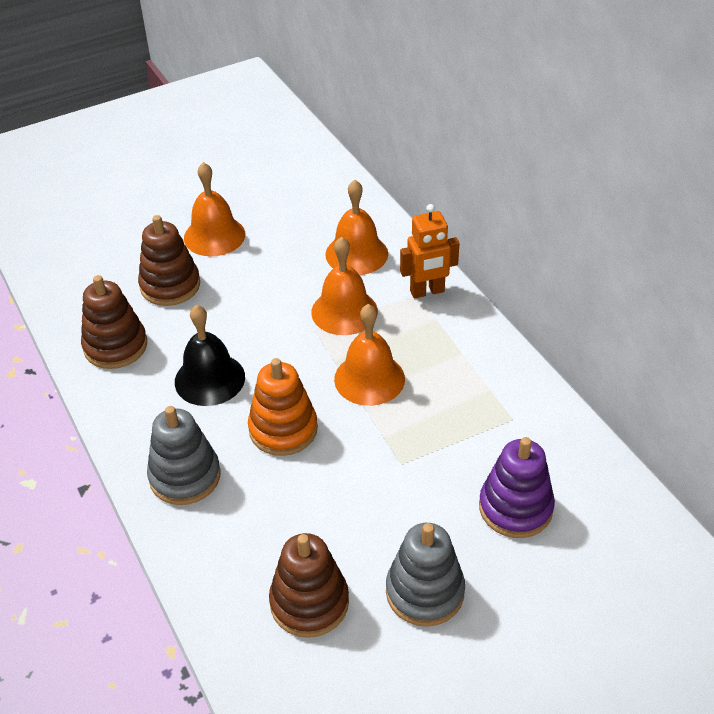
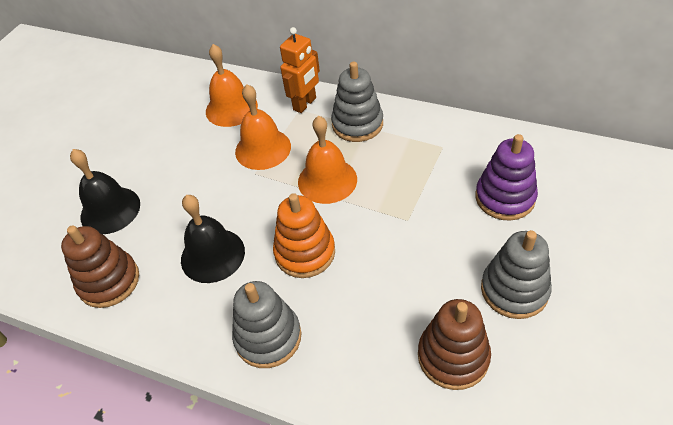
camera: 35 degrees left, 5 degrees up
(170, 285) = (110, 210): brown stacking toy -> black bell
(214, 236) = (110, 156): orange bell -> none
(455, 343) = (357, 124): none -> grey stacking toy

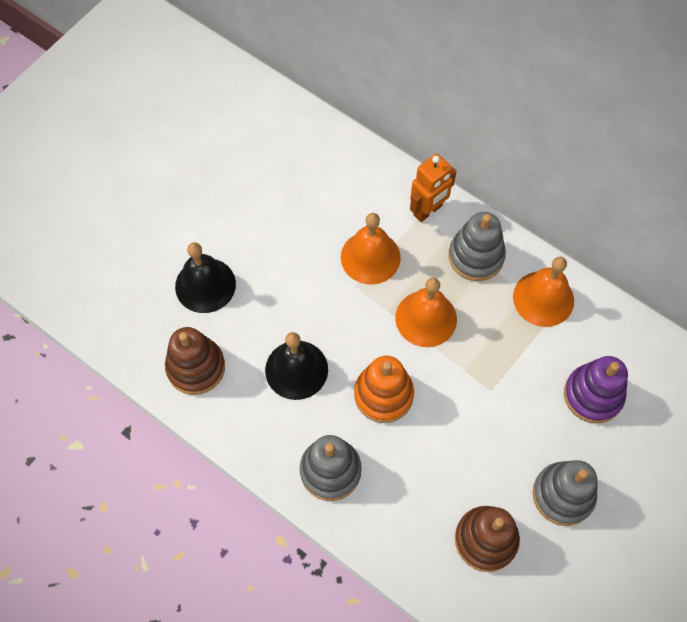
camera: 10 degrees right, 15 degrees up
(231, 108) = (348, 191): orange bell -> orange bell (543, 298)

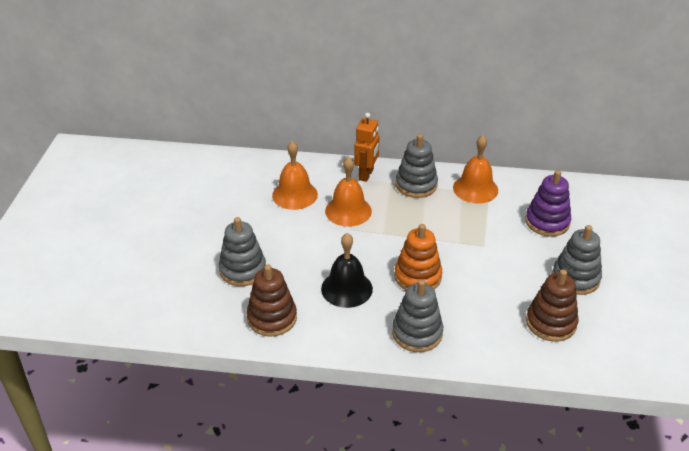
camera: 30 degrees left, 25 degrees down
(205, 285) = (243, 270): black bell -> grey stacking toy
(426, 318) = (411, 227): orange bell -> orange bell (295, 194)

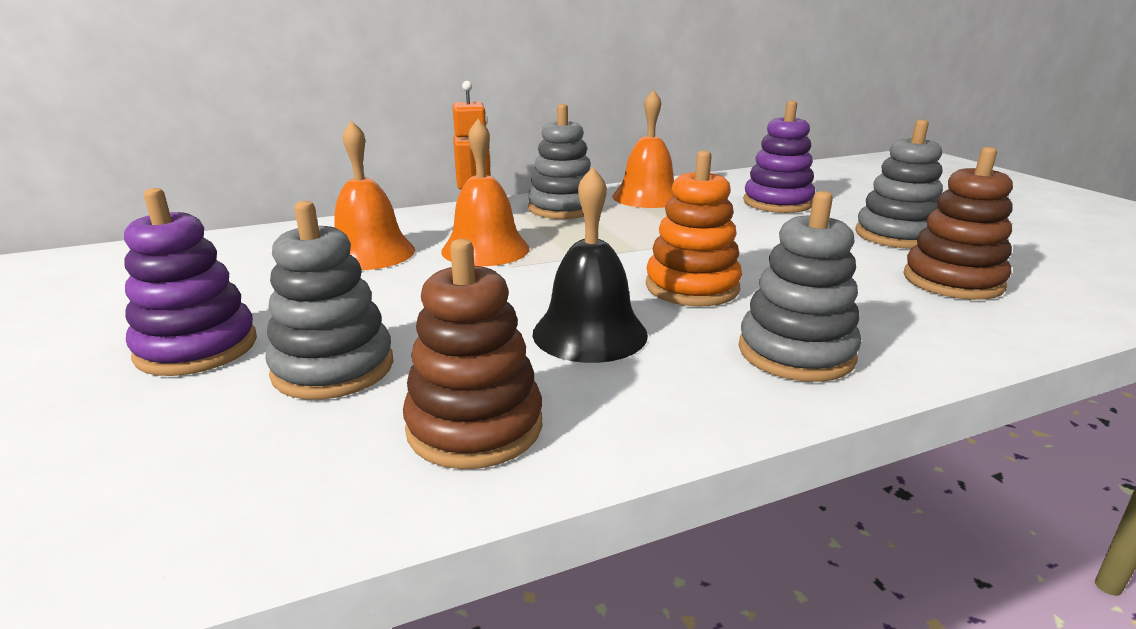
camera: 30 degrees left, 15 degrees down
(202, 239) = (197, 348): none -> purple stacking toy

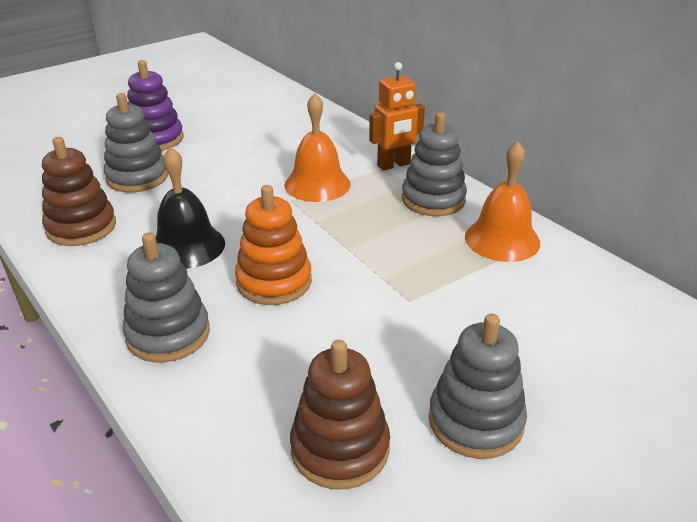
camera: 75 degrees right, 10 degrees up
(369, 253) = (293, 147): orange bell -> none
(777, 203) = (546, 328): purple stacking toy -> none

